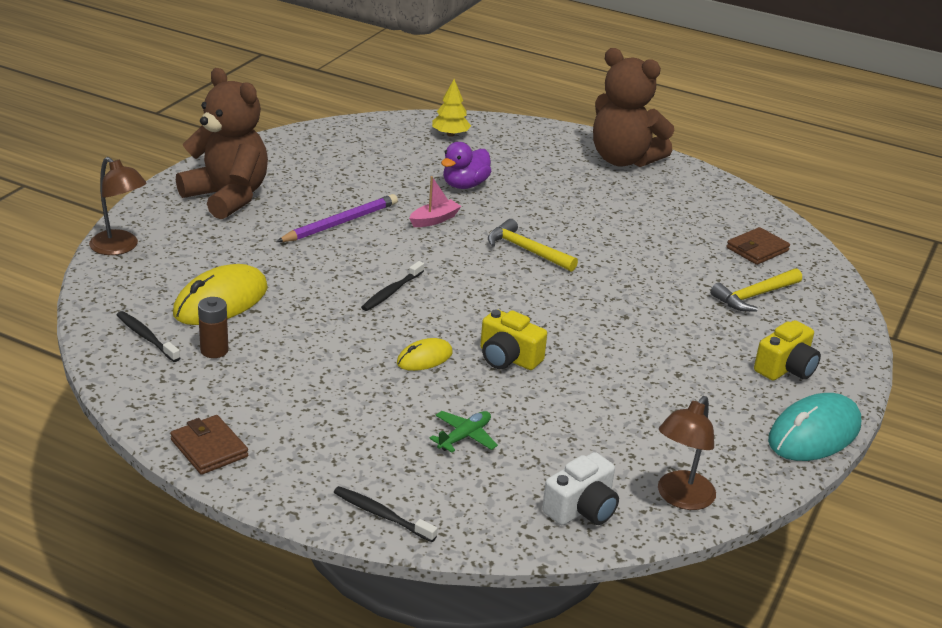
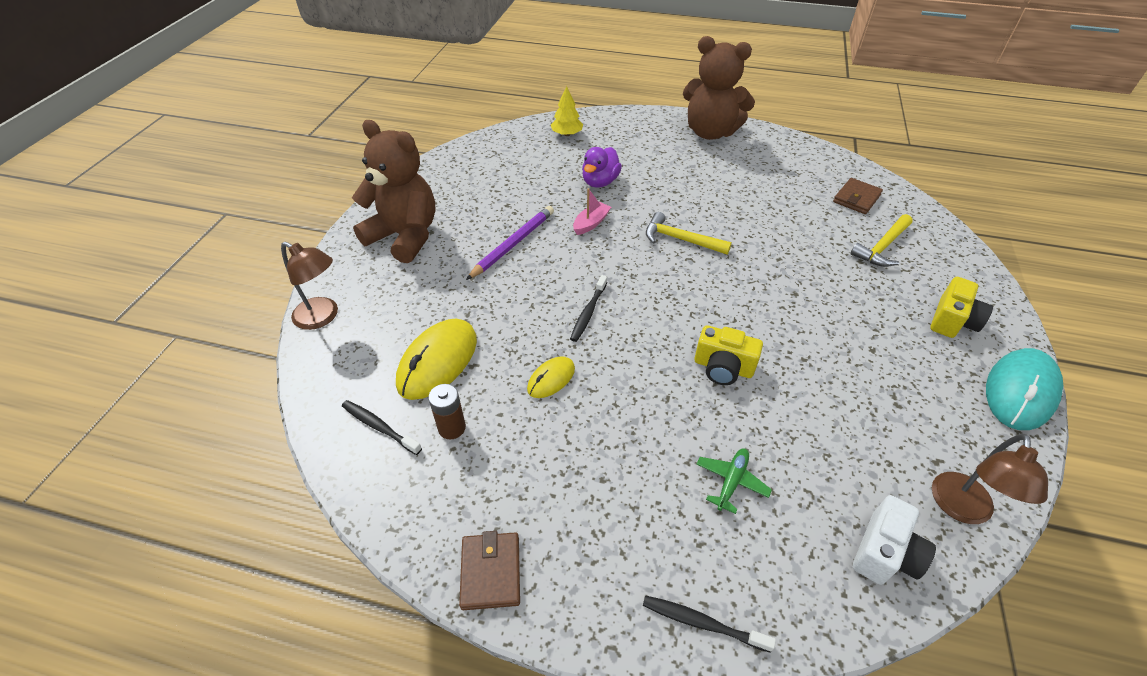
camera: 10 degrees left, 15 degrees up
(209, 448) = (491, 572): brown wallet -> brown wallet turned 45 degrees clockwise
(424, 358) = (650, 387): yellow mouse -> yellow mouse (551, 379)

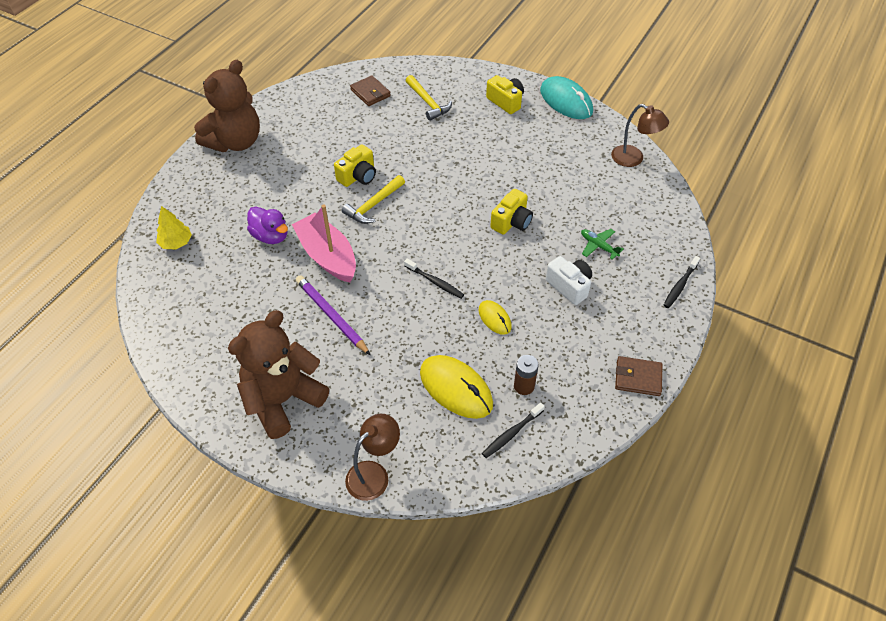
camera: 75 degrees left, 5 degrees up
(591, 223) = (327, 256): pink boat -> pink boat, size x2.00
(717, 219) = (358, 176): none -> yellow camera
(885, 553) = (652, 199): white camera -> white camera (569, 286)

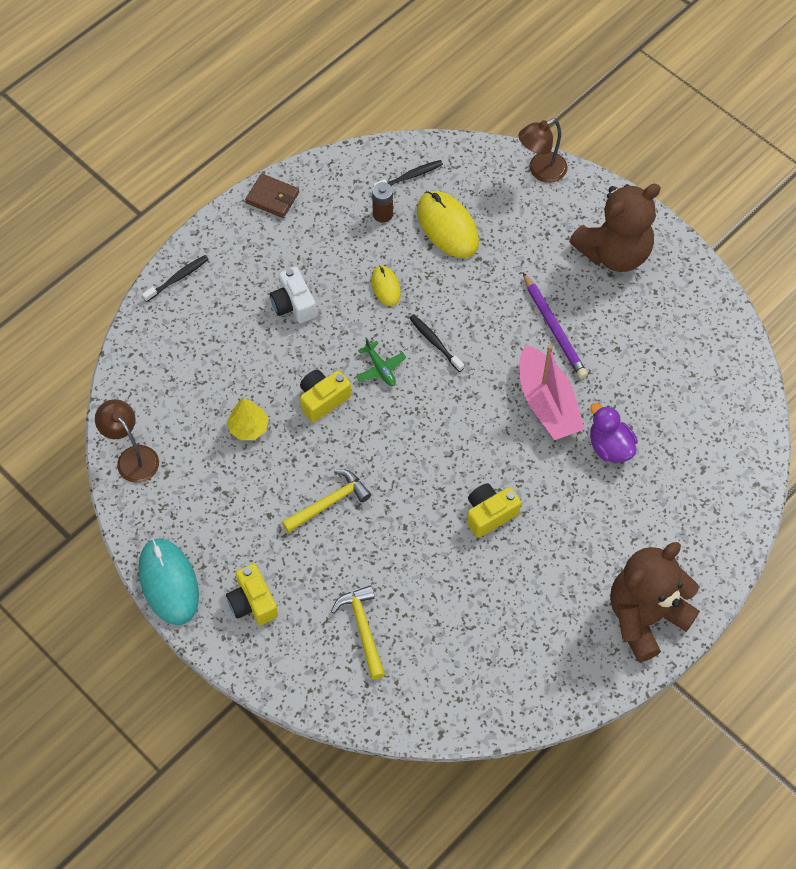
camera: 165 degrees left, 10 degrees up
(176, 243) = (722, 463): yellow tree -> yellow tree (248, 427)
(370, 93) = (441, 670): brown wallet -> none
(374, 205) = (479, 463): yellow hammer -> yellow hammer (329, 502)
(598, 246) = (239, 344): green plane -> green plane (380, 368)

